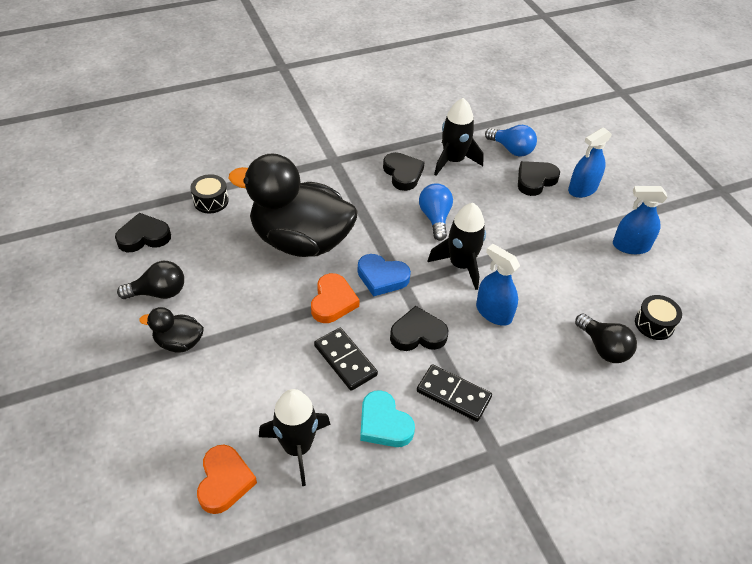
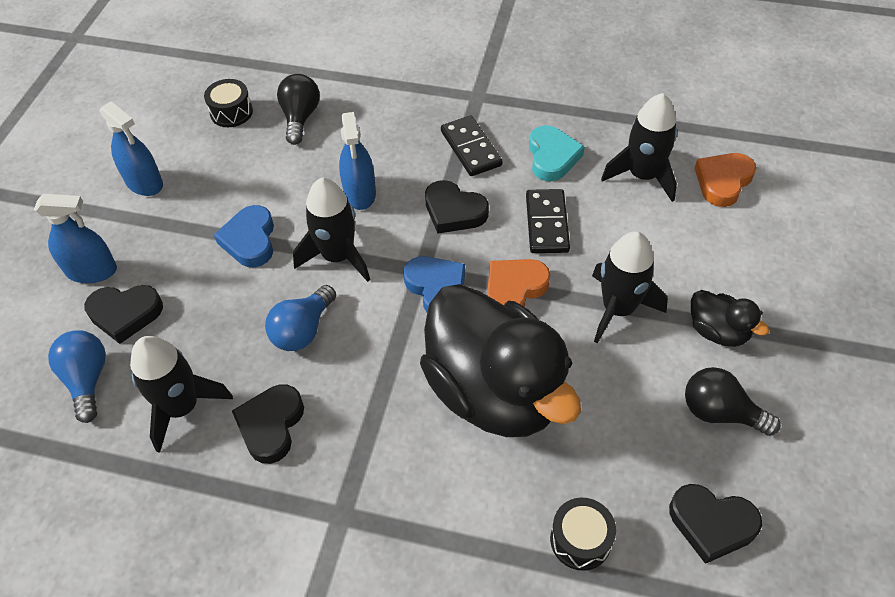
camera: 140 degrees left, 5 degrees up
(255, 323) = (618, 309): none -> black rocket
(523, 247) = (250, 240): none -> blue heart

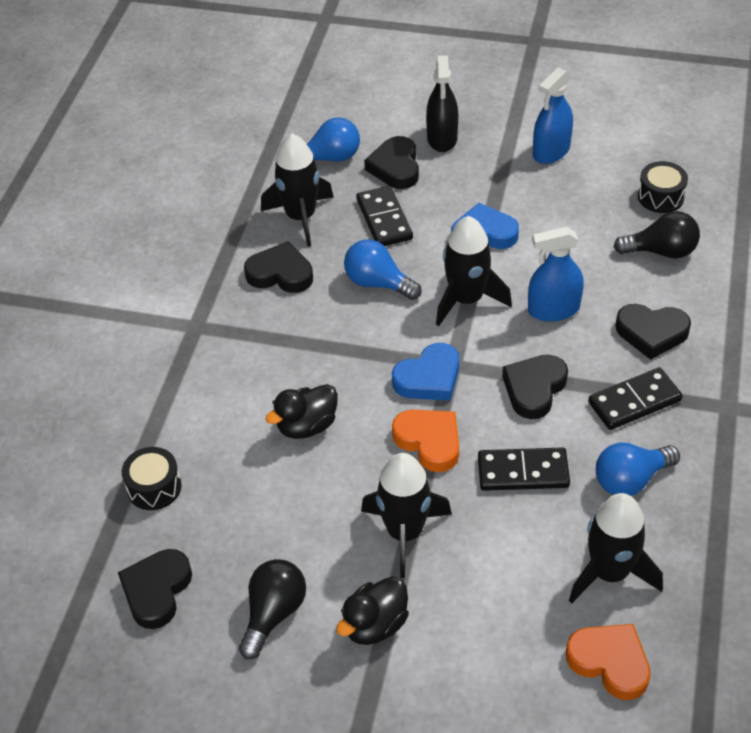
camera: 90 degrees right, 5 degrees down
(92, 271) = (442, 138): blue spray bottle -> black spray bottle
(207, 325) = (384, 219): none -> black domino
(396, 132) = (651, 333): none -> black heart
(495, 391) = (307, 426): black duck -> black duck, size x0.43
(552, 157) = (630, 480): turquoise heart -> blue light bulb

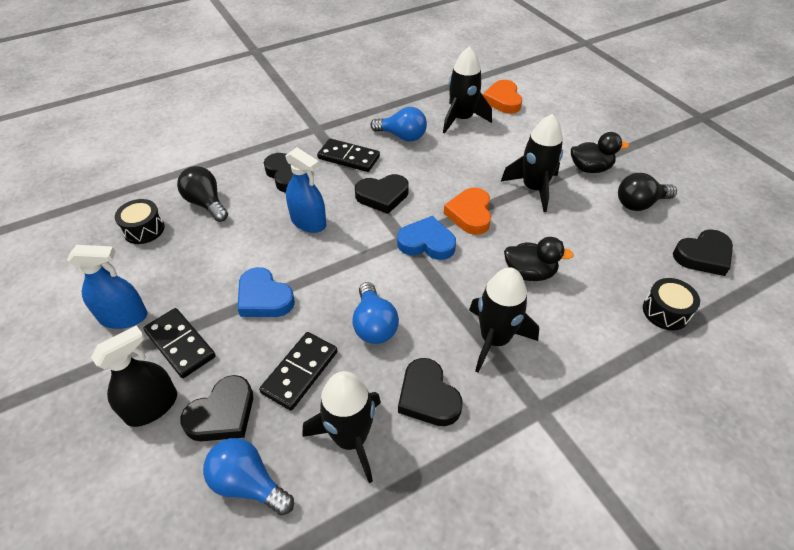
camera: 135 degrees left, 0 degrees up
(466, 300) = (341, 266): black rocket -> black rocket (495, 339)
(523, 472) = (443, 170): black domino -> black domino (180, 344)

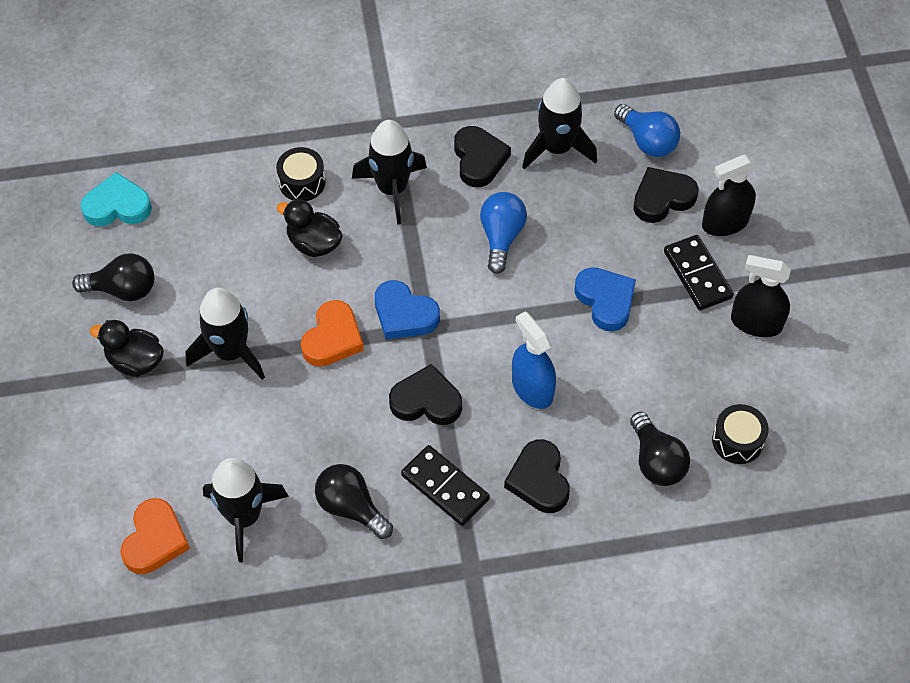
camera: 160 degrees left, 10 degrees up
(123, 317) = (756, 323): blue spray bottle -> black spray bottle
(300, 372) = (586, 213): black domino -> none
(402, 136) = (351, 507): blue light bulb -> black light bulb
(665, 311) = (211, 164): black drum -> black drum (302, 182)
(703, 256) = (117, 206): black heart -> turquoise heart

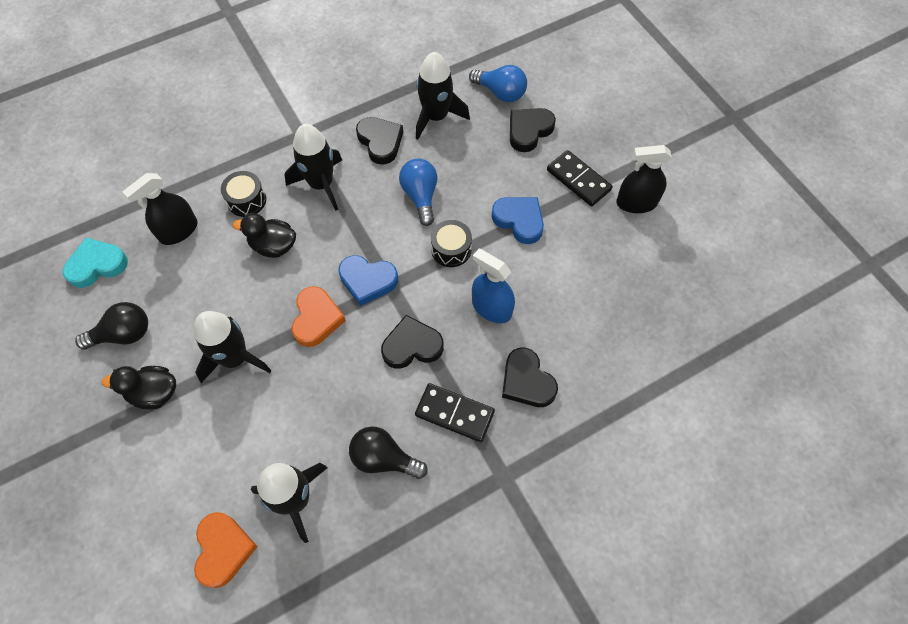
camera: 20 degrees left, 5 degrees up
(656, 461) = (610, 334): black light bulb -> none
(725, 223) = (581, 136): black spray bottle -> black spray bottle (179, 231)
(737, 441) = (663, 298): black drum -> black drum (451, 249)

